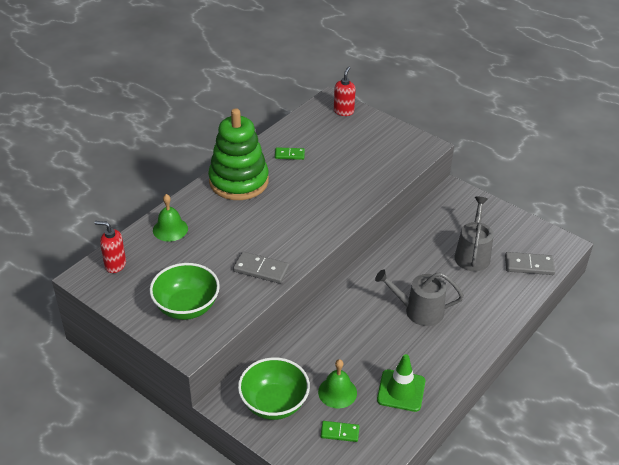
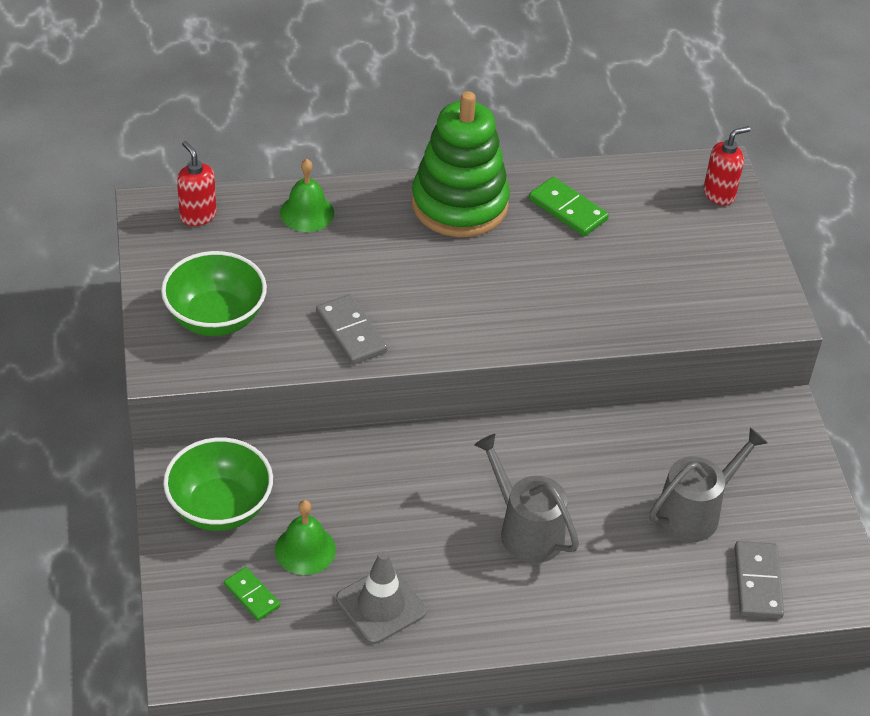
camera: 40 degrees right, 5 degrees up
(289, 155) = (568, 209): green domino -> green domino, size x1.52
(401, 390) = (381, 605): green traffic cone -> grey traffic cone
(529, 265) = (758, 582): grey domino -> grey domino turned 45 degrees clockwise

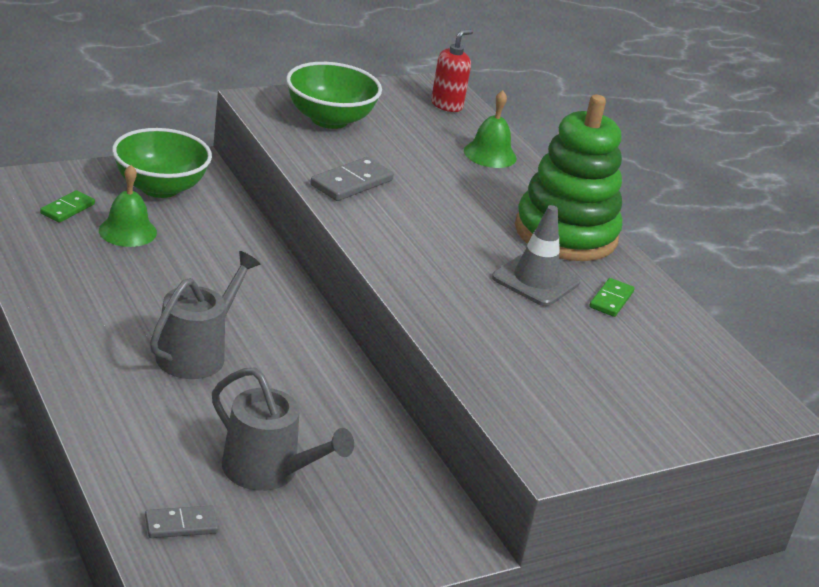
camera: 70 degrees right, 15 degrees down
(381, 605) = (75, 274): grey traffic cone -> grey traffic cone (535, 280)
(568, 209) = (611, 300): green domino -> green domino, size x0.66
(719, 194) = (725, 409): red soap dispenser -> none
(758, 582) = (181, 525): grey domino -> grey domino, size x0.66

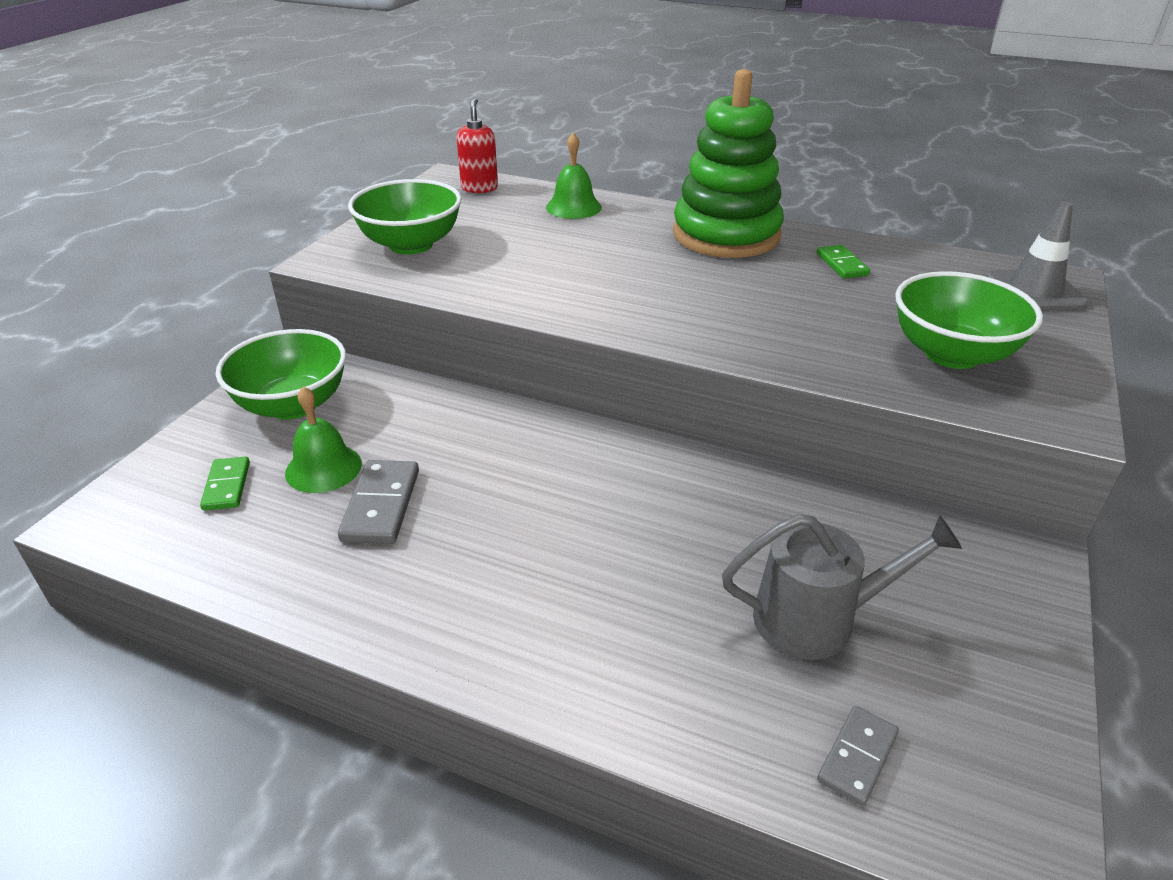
camera: 35 degrees left, 5 degrees up
(196, 353) = (573, 547): grey watering can -> none
(351, 183) = (519, 286): grey domino -> grey domino (381, 505)
(535, 280) = (777, 281): grey traffic cone -> grey traffic cone (1034, 291)
(559, 388) = (952, 354): none -> green bowl

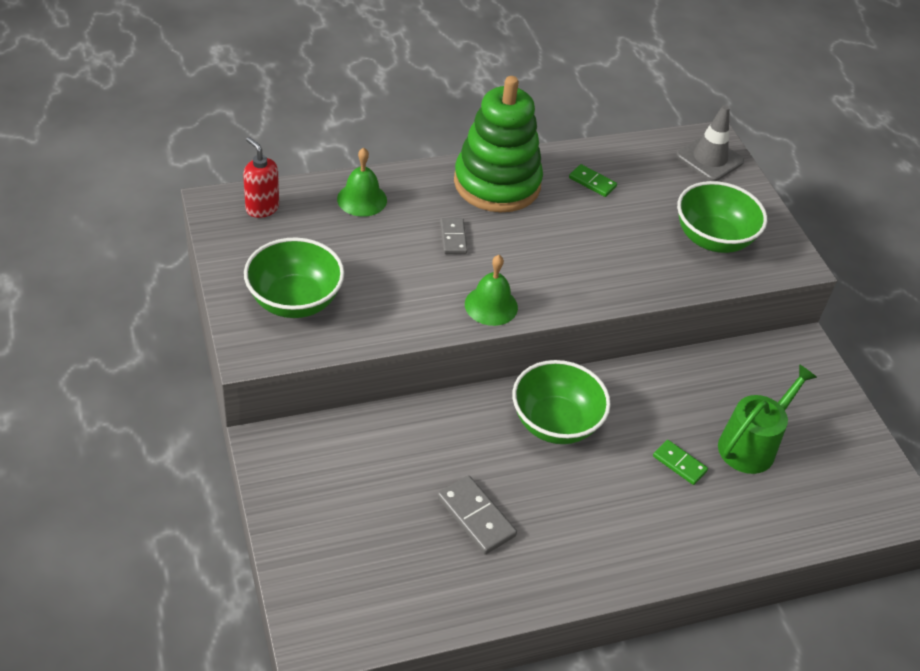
camera: 45 degrees left, 10 degrees up
(227, 486) = (365, 565): green domino -> green domino (679, 463)
(293, 405) = (320, 481): green bowl -> green bowl (555, 423)
(323, 468) = (408, 514): green bell -> green bell (491, 305)
(816, 619) = (751, 445): grey watering can -> green watering can
(857, 757) = (823, 505): grey domino -> grey domino (453, 238)

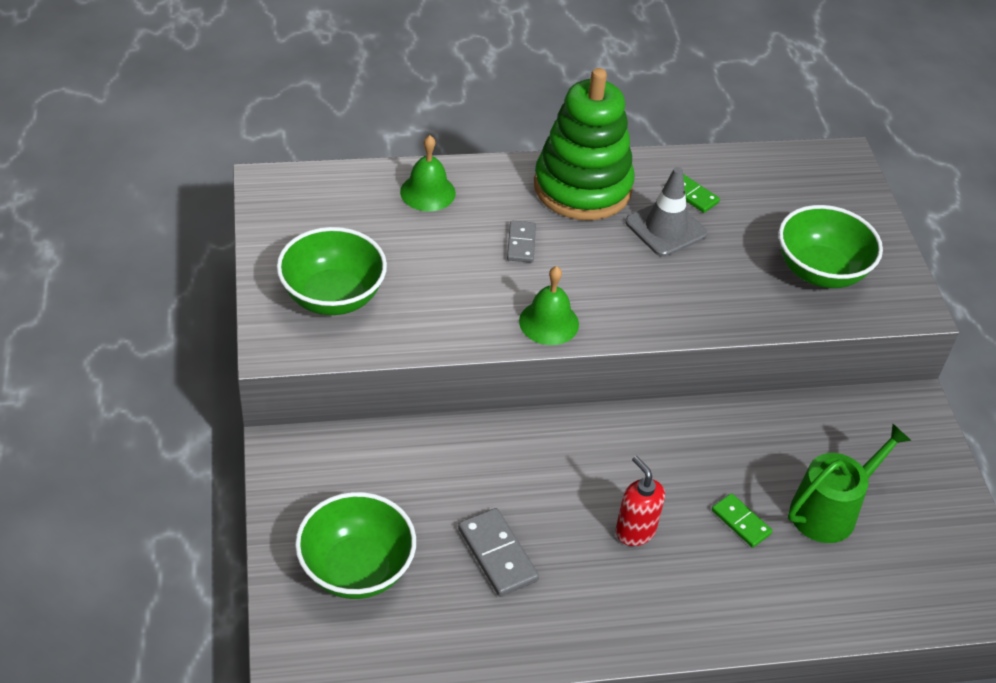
camera: 10 degrees right, 0 degrees up
(262, 208) = (316, 192): red soap dispenser -> red soap dispenser (635, 531)
(555, 423) = (606, 461): green bowl -> green bowl (356, 569)
(709, 158) = (835, 179): grey traffic cone -> grey traffic cone (665, 228)

